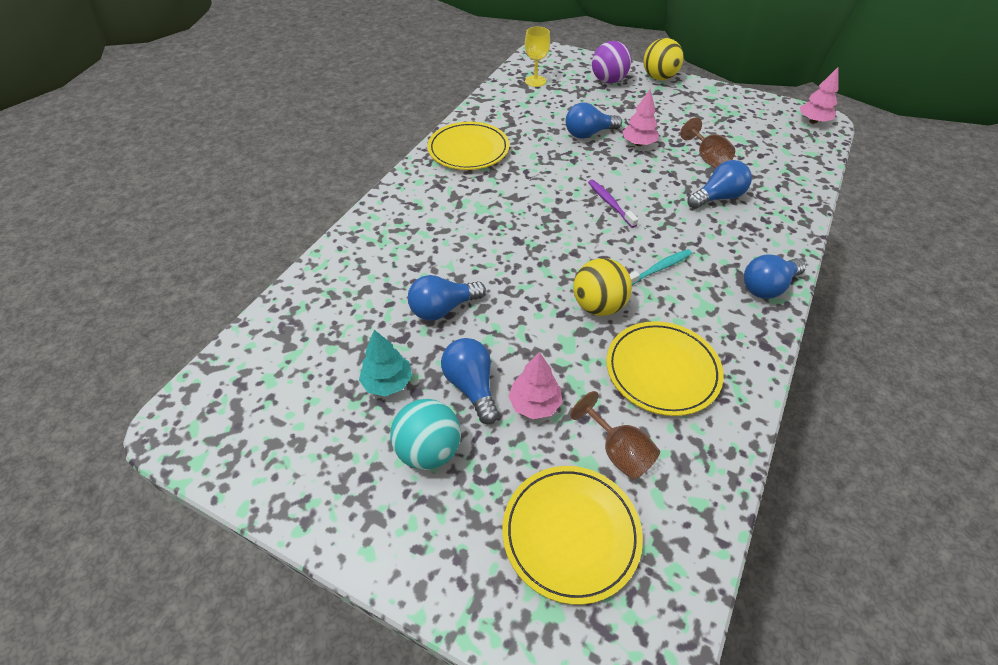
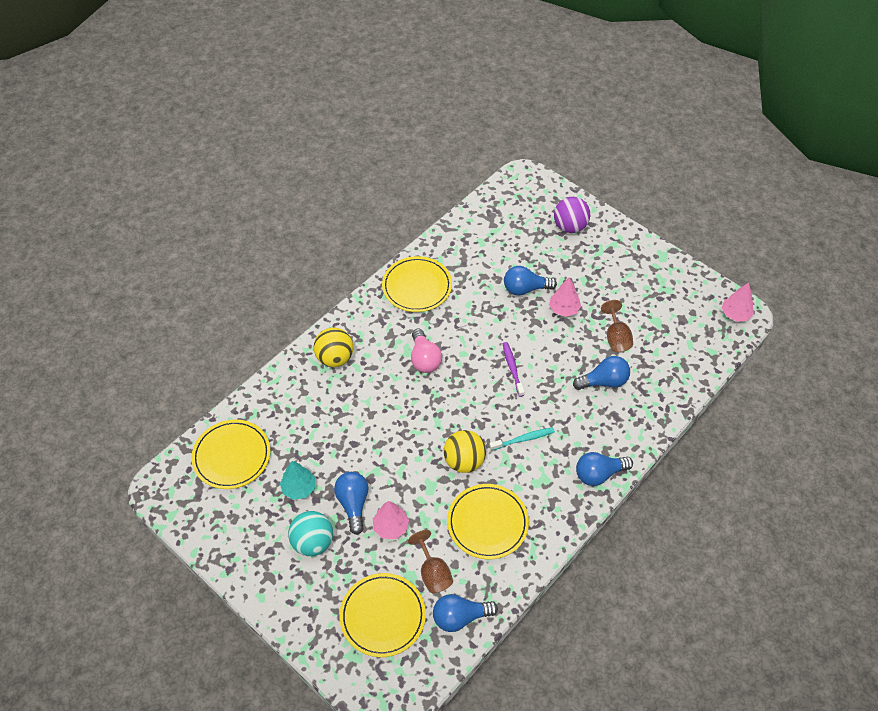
camera: 15 degrees right, 5 degrees up
(280, 362) = (232, 456): none -> yellow plate
(443, 308) = (352, 438): blue light bulb -> blue light bulb (460, 617)
(504, 212) = (424, 359): none -> pink light bulb
(535, 81) = (502, 214): yellow goblet -> none
(659, 78) = (619, 232): yellow ball -> yellow ball (335, 358)

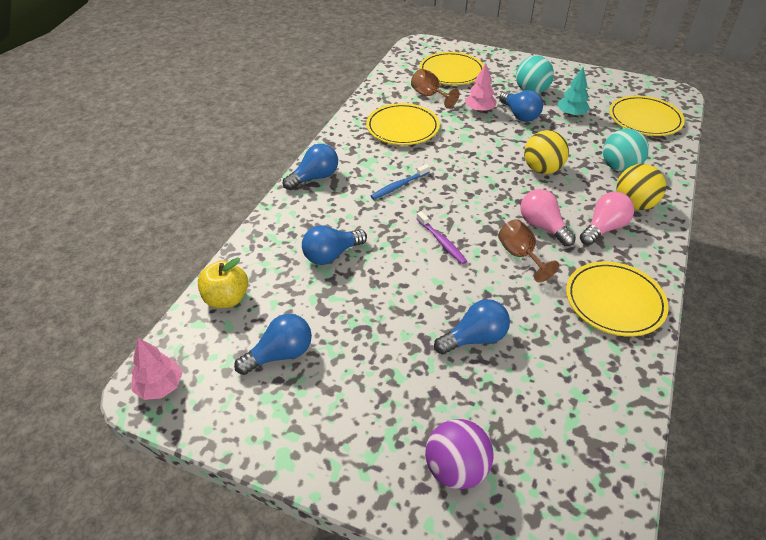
camera: 160 degrees right, 10 degrees down
(313, 400) = (619, 168): none -> turquoise ball
(378, 343) = (603, 228): none -> pink light bulb
(460, 617) = (396, 81): blue light bulb -> blue light bulb (280, 354)
(464, 461) = (446, 159): yellow ball -> yellow ball (542, 169)
(523, 439) = (399, 186): turquoise toothbrush -> blue toothbrush
(564, 309) = (410, 325): pink tree -> none
(616, 337) = (329, 307): brown goblet -> brown goblet (520, 255)
(690, 365) = (226, 299): none -> yellow apple

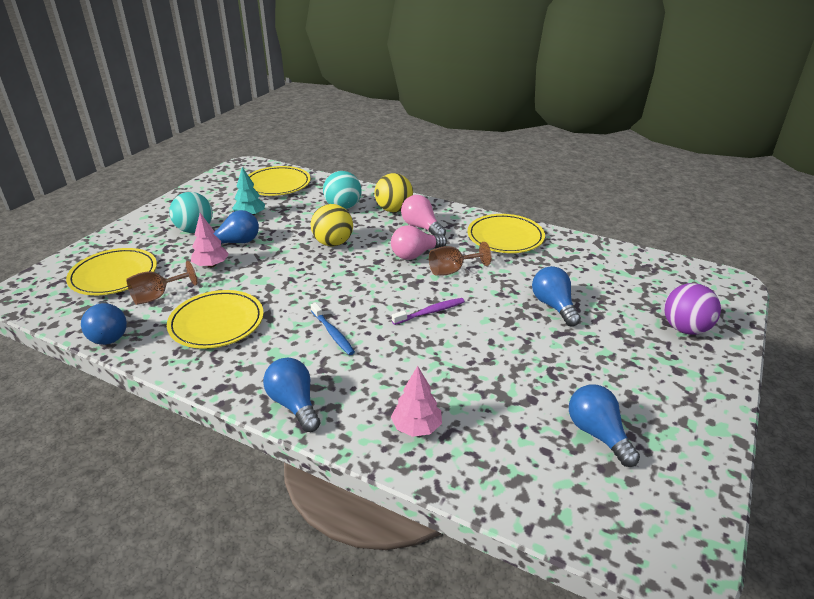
camera: 85 degrees left, 10 degrees down
(160, 387) = (670, 546): pink tree -> pink tree (416, 427)
(226, 299) = (520, 488): yellow apple -> none
(331, 255) = (445, 391): blue light bulb -> blue light bulb (108, 333)

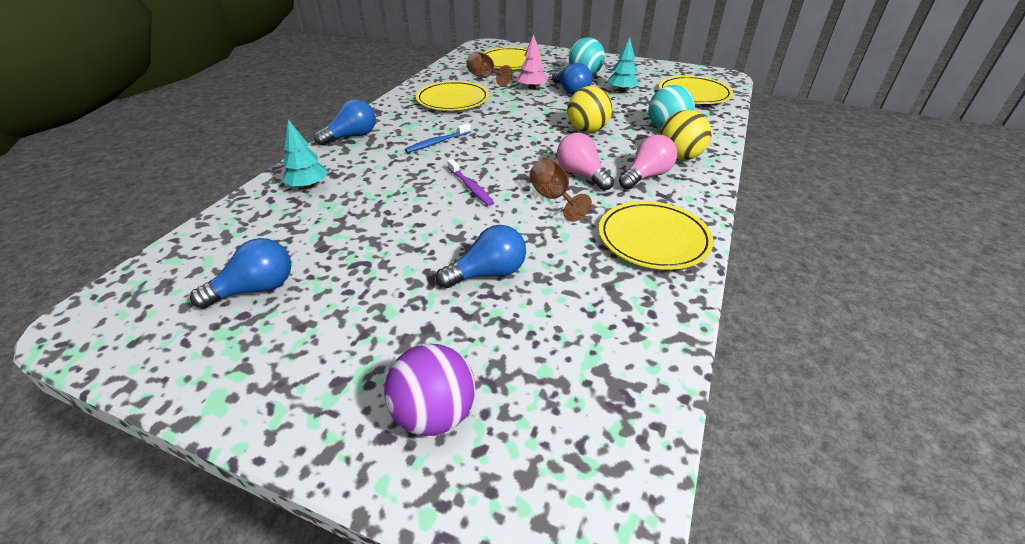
camera: 85 degrees right, 5 degrees up
(108, 333) = (441, 72): blue light bulb -> none
(416, 427) = (308, 186): pink tree -> turquoise tree

